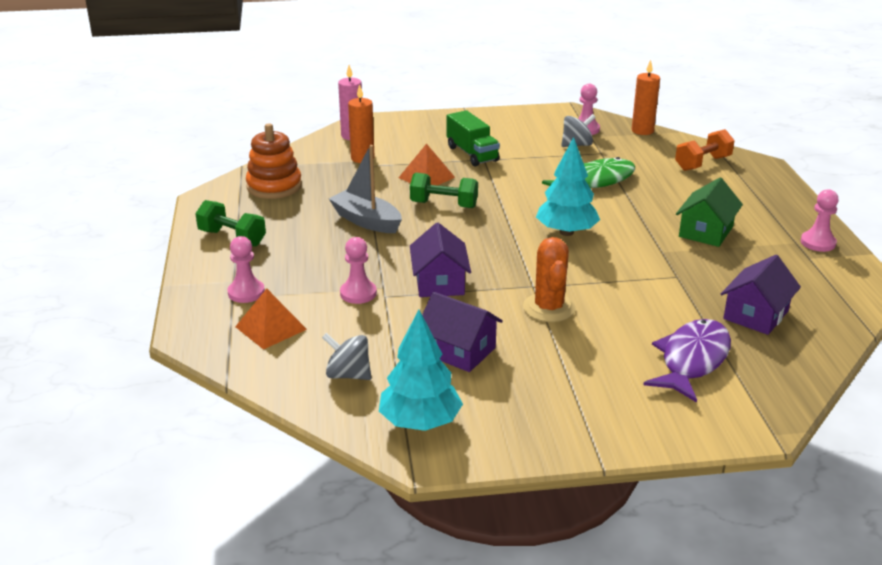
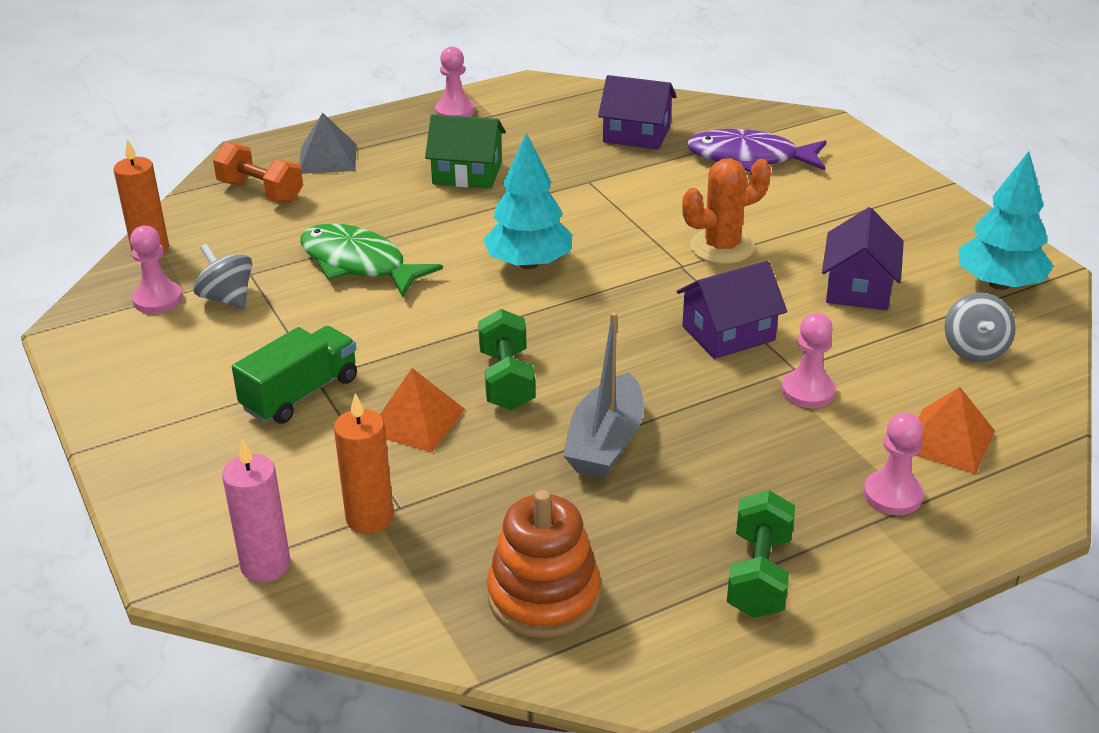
camera: 110 degrees left, 5 degrees up
(745, 188) = (327, 158): none -> grey pyramid

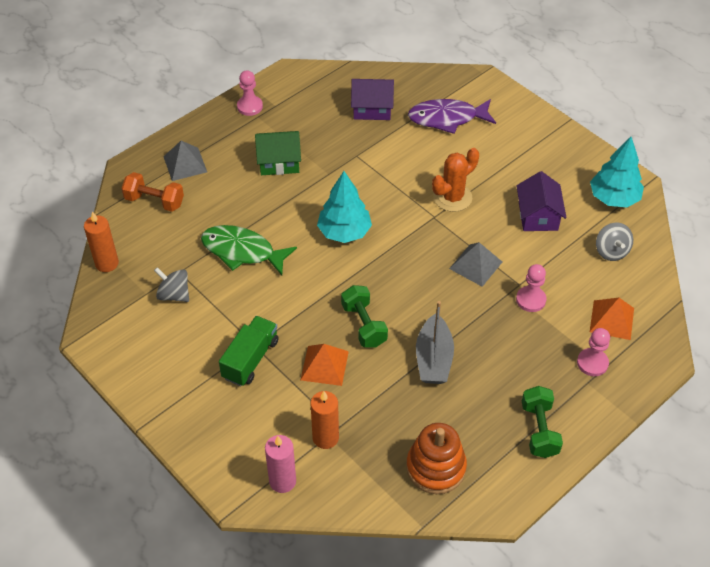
camera: 15 degrees left, 15 degrees up
(157, 299) = (131, 304): pink pawn -> none
(728, 333) = (476, 265): purple house -> grey pyramid

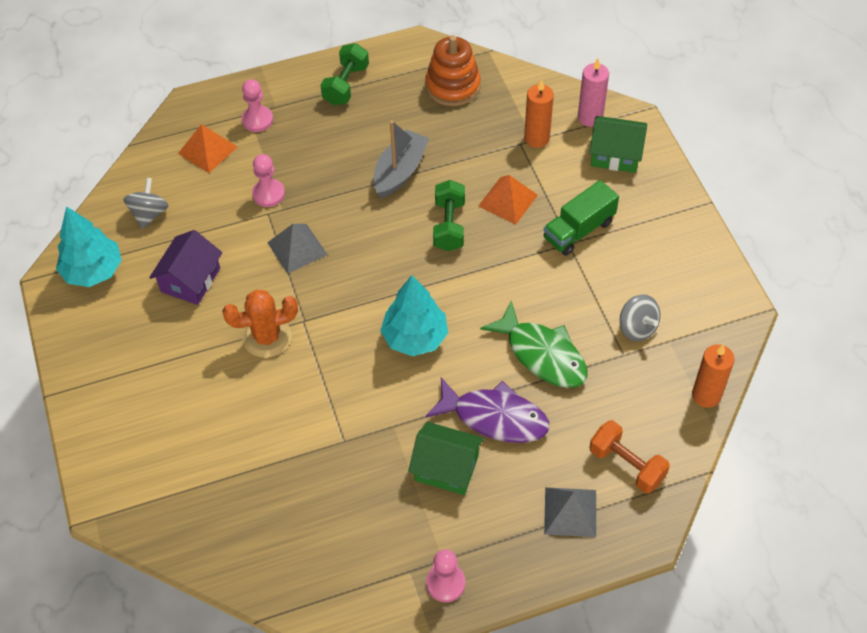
camera: 155 degrees left, 5 degrees up
(243, 447) = (615, 154): none -> green house
(372, 108) = (281, 511): purple house -> none
(447, 119) = (196, 455): purple fish -> purple fish (495, 417)

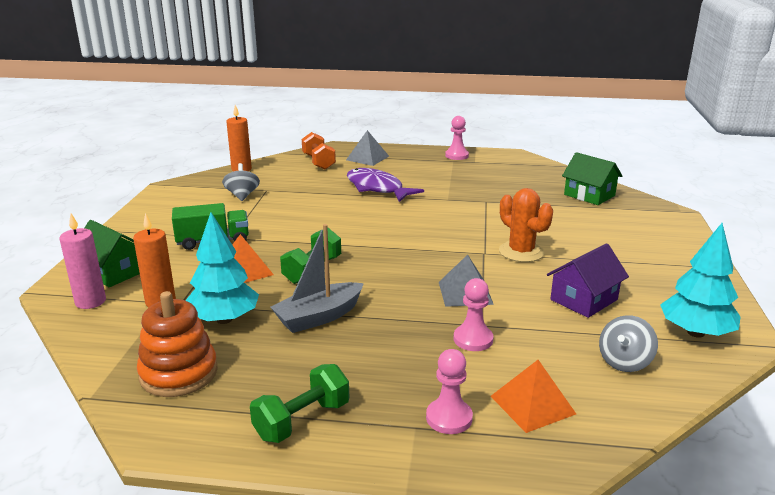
camera: 155 degrees left, 30 degrees down
(267, 337) = (521, 252): orange cactus -> orange cactus turned 45 degrees clockwise
(415, 337) = (400, 225): turquoise tree -> turquoise tree (224, 319)
(446, 468) = (425, 181): green house -> green house (589, 195)
(542, 354) = (318, 200): green fish -> none

